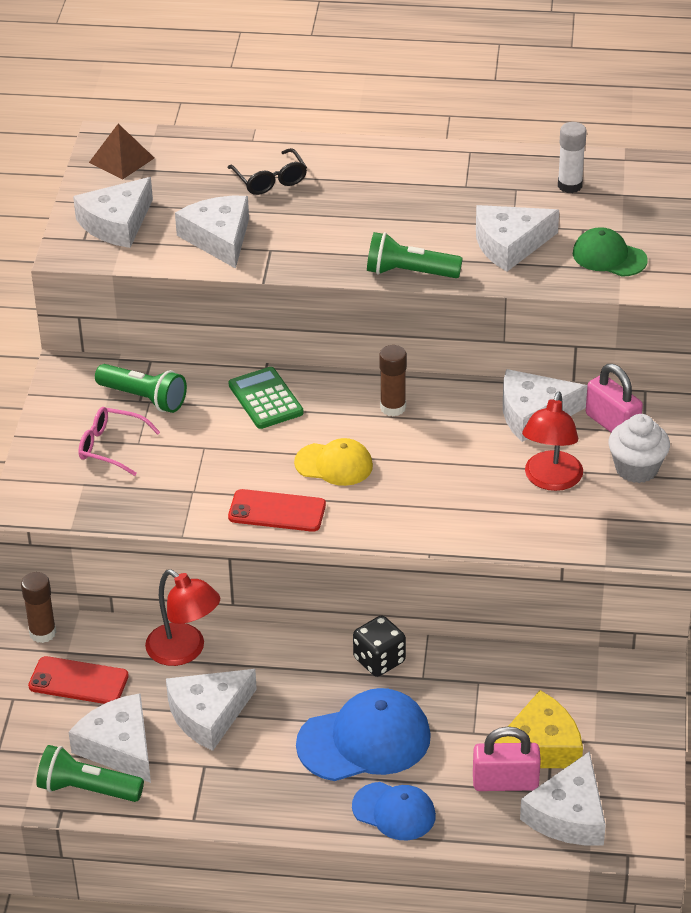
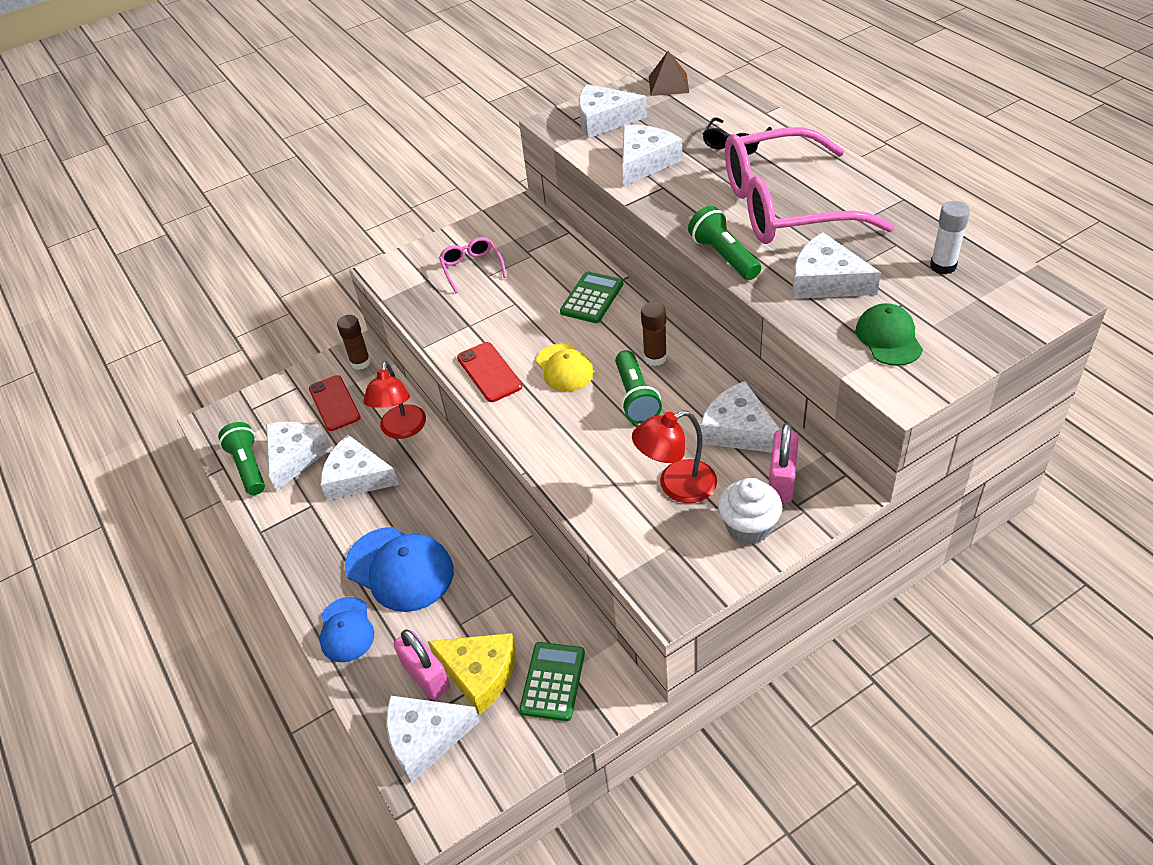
camera: 55 degrees right, 5 degrees up
(144, 398) = (531, 251): green flashlight -> green flashlight (635, 397)
(379, 660) = (482, 526): black dice -> none
(393, 208) = (785, 206): none -> pink glasses
(596, 706) = (553, 681): none -> green calculator

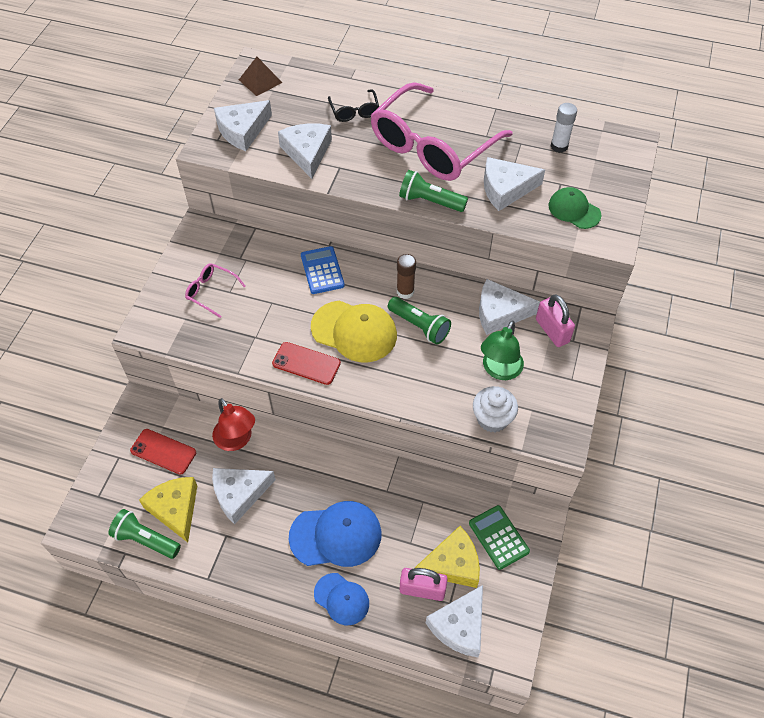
camera: 45 degrees left, 10 degrees up
(295, 456) = (175, 509): white cheese -> yellow cheese
(360, 362) = (151, 409): brown glue stick -> none
(564, 368) = (354, 331): yellow cap -> yellow cap, size x1.63
(592, 298) = (322, 270): green calculator -> blue calculator
(676, 486) = (499, 370): red lamp -> green lamp
(748, 527) = (561, 371): white cupcake -> white cupcake (492, 419)

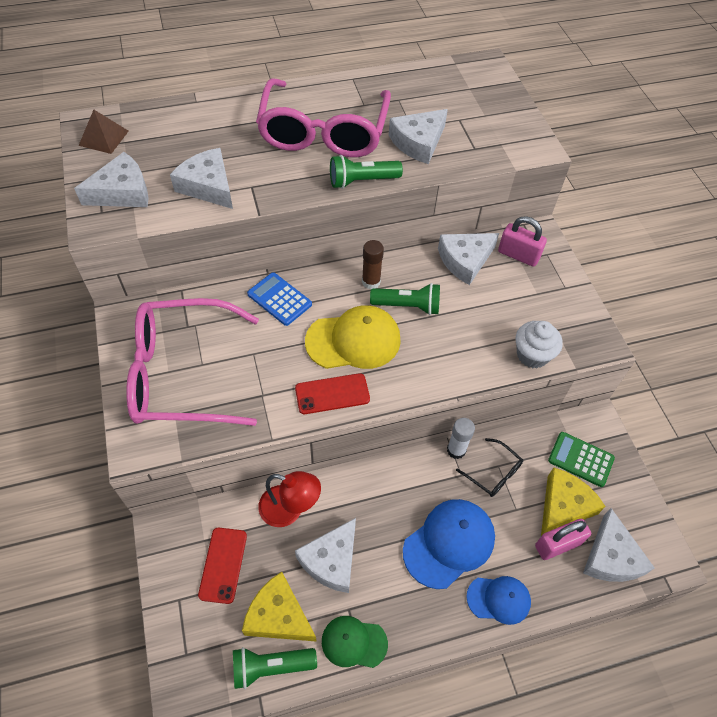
camera: 35 degrees left, 0 degrees up
(163, 451) = (223, 565): red phone -> red phone turned 75 degrees counterclockwise
(211, 292) = (183, 374): pink glasses -> pink glasses, size x2.40
(242, 130) = (122, 192): white cheese -> white cheese turned 135 degrees counterclockwise
(354, 111) = (224, 130): black glasses -> black glasses (493, 473)
(499, 370) = (504, 310): green lamp -> none
(559, 146) = (432, 89): white glue stick -> white glue stick (456, 450)
(574, 210) = (488, 136): green cap -> green cap (354, 642)

